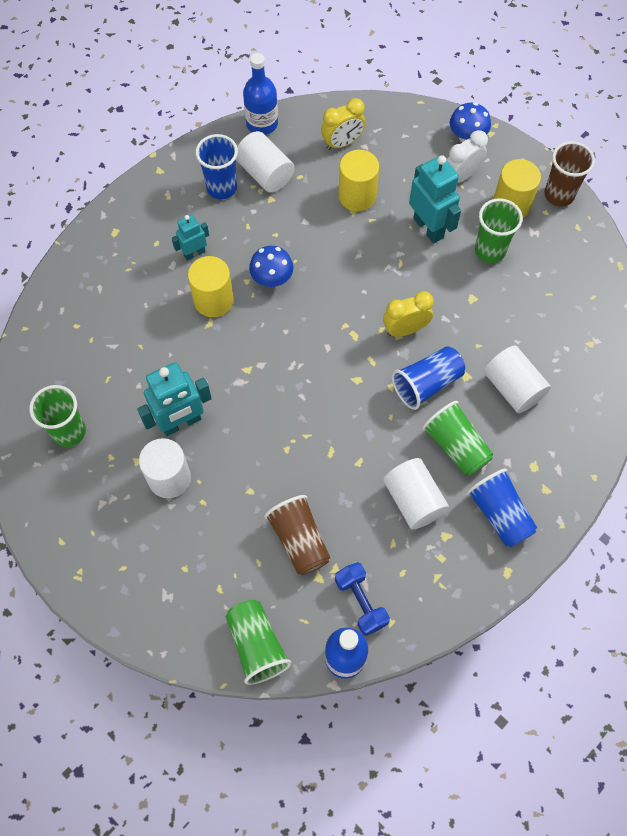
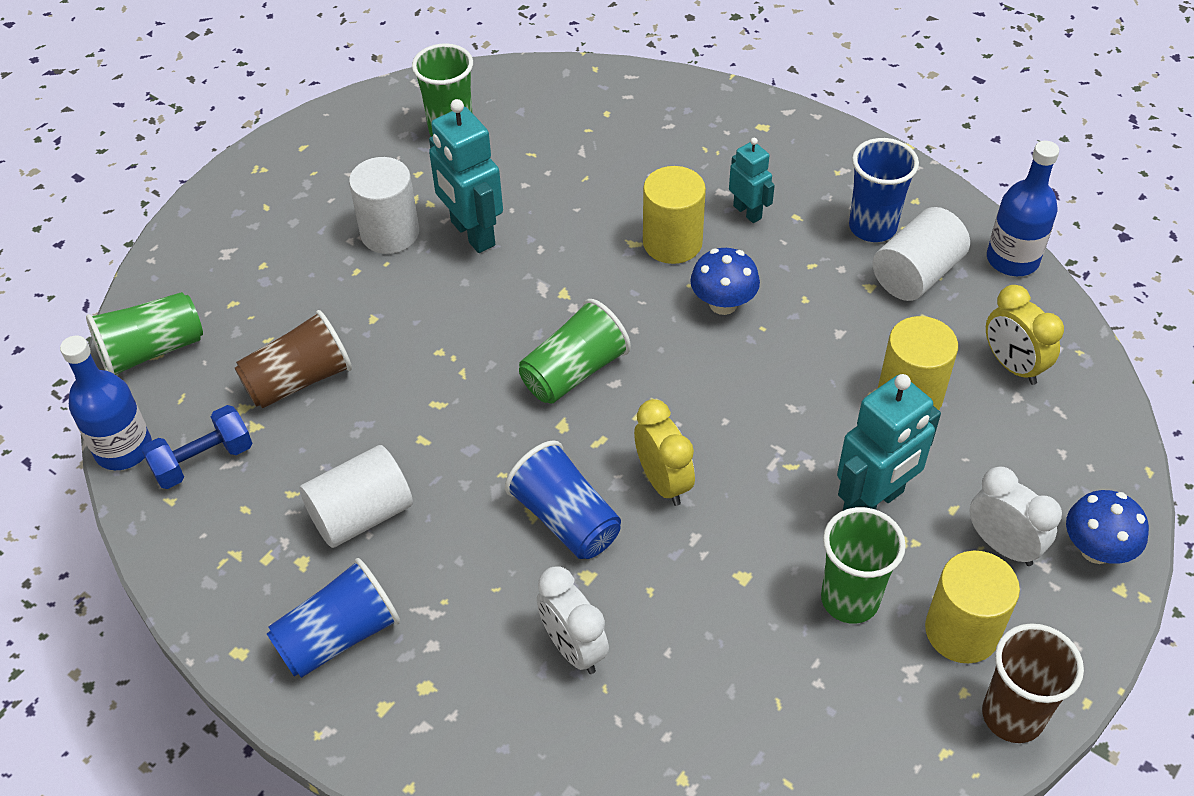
camera: 85 degrees right, 15 degrees down
(456, 446) = (457, 567): green cup -> green cup (574, 372)
(513, 388) = (573, 648): white cylinder -> white clock

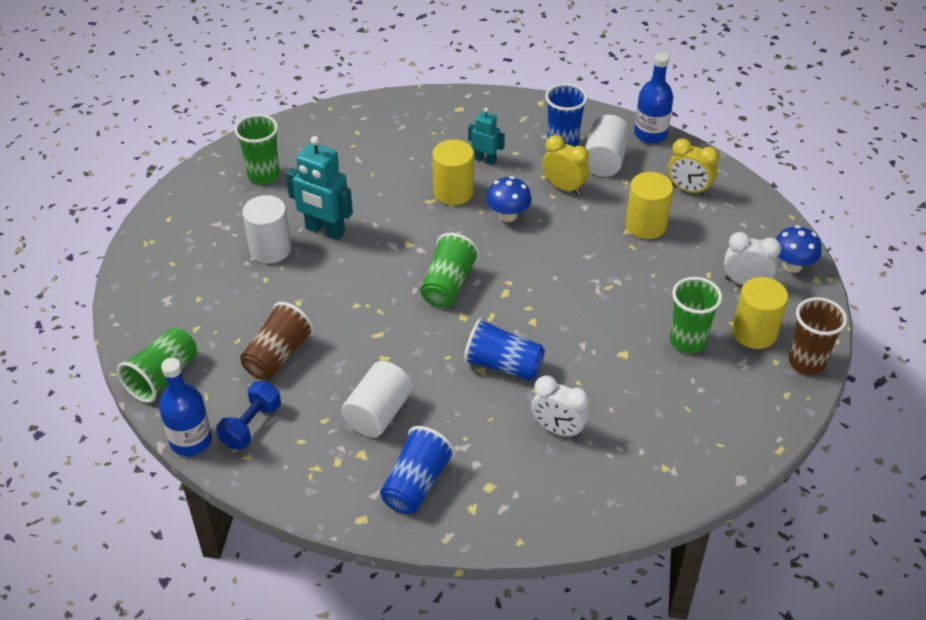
camera: 30 degrees left, 5 degrees down
(663, 482) = (544, 323): yellow clock -> yellow clock (564, 187)
(873, 502) = (665, 287): turquoise robot -> none

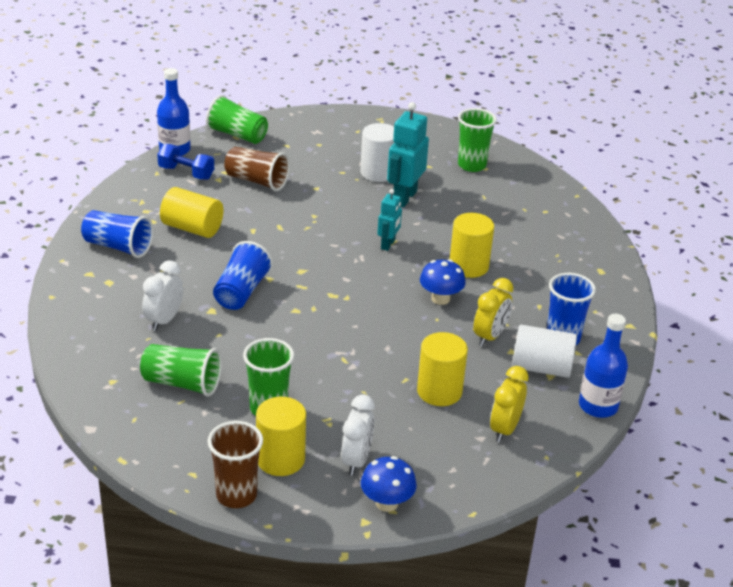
camera: 85 degrees right, 10 degrees down
(378, 413) = (192, 228): white cylinder -> yellow cylinder
(448, 285) = (341, 263): green cup -> green cup (182, 383)
(485, 159) = (522, 286): turquoise robot -> turquoise robot (388, 244)

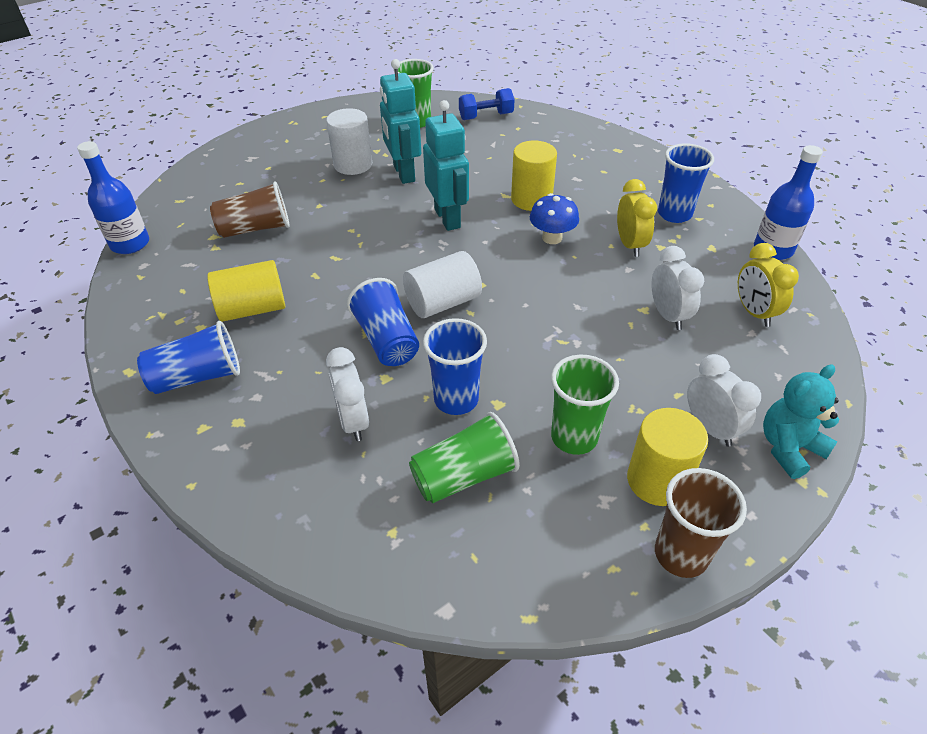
camera: 40 degrees left, 10 degrees up
(186, 173) = (173, 259): blue dumbbell -> blue dumbbell (486, 116)
(233, 346) = (456, 399): none -> blue cup
(237, 135) = (178, 197): green cup -> none
(387, 503) = (788, 448): blue mushroom -> turquoise teddy bear
(388, 244) = (448, 218): turquoise robot -> turquoise robot, size x1.73
(439, 391) = (668, 315): yellow cylinder -> white clock
(541, 367) = (697, 245): white cylinder -> white cylinder (443, 302)

